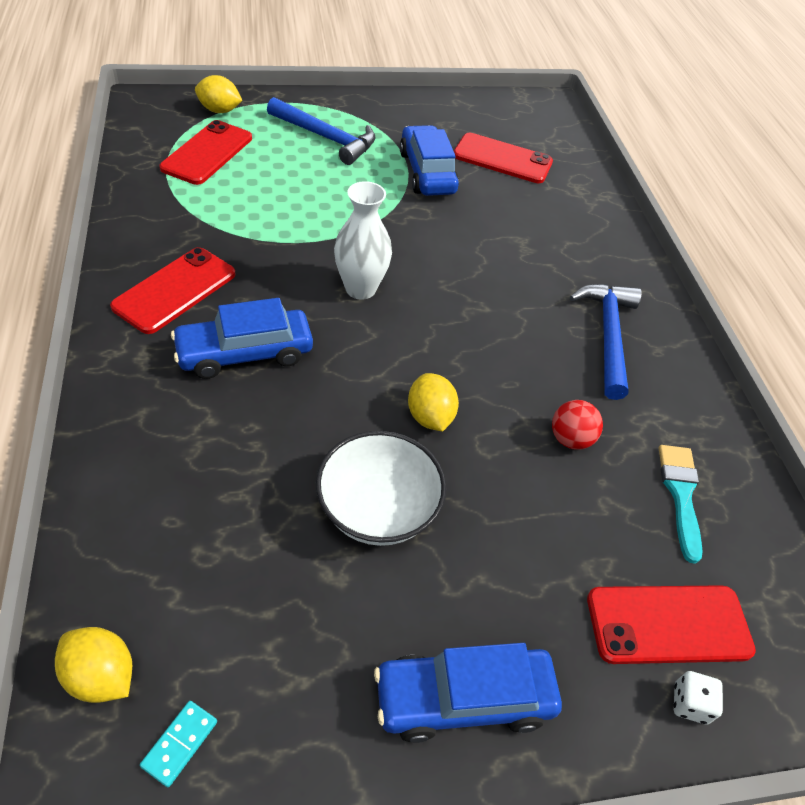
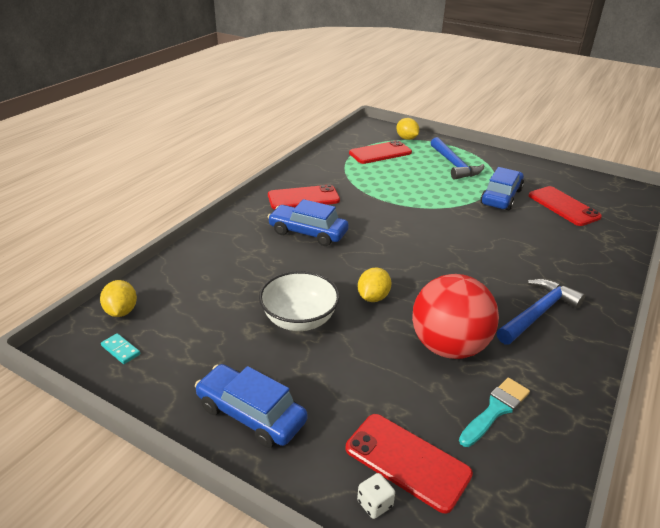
camera: 45 degrees right, 15 degrees down
(179, 743) = (121, 350): turquoise domino -> turquoise domino turned 60 degrees clockwise
(360, 289) = (398, 231): white vase -> none
(570, 439) = (448, 346): red ball -> red ball, size x2.28

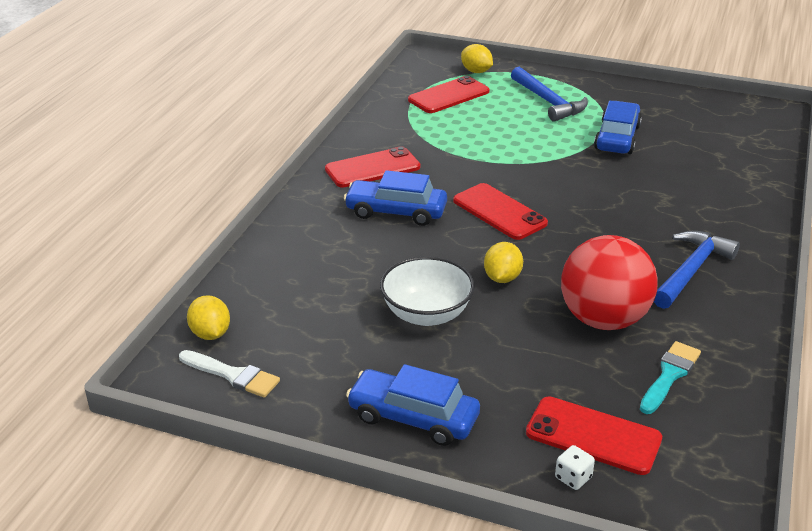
camera: 10 degrees left, 0 degrees up
(121, 350) = (233, 375): turquoise domino -> white brush
(563, 206) = (694, 141): red phone -> red phone (499, 212)

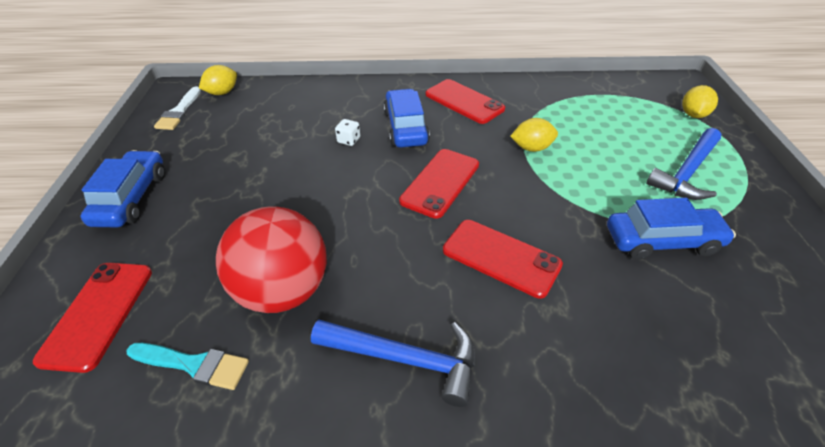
camera: 70 degrees right, 10 degrees up
(426, 314) = (265, 175): white bowl -> none
(448, 96) = (625, 110): red phone -> red phone (501, 257)
(502, 278) = (331, 206): yellow lemon -> yellow lemon (531, 148)
(573, 477) = (42, 309): white dice -> white dice (348, 140)

